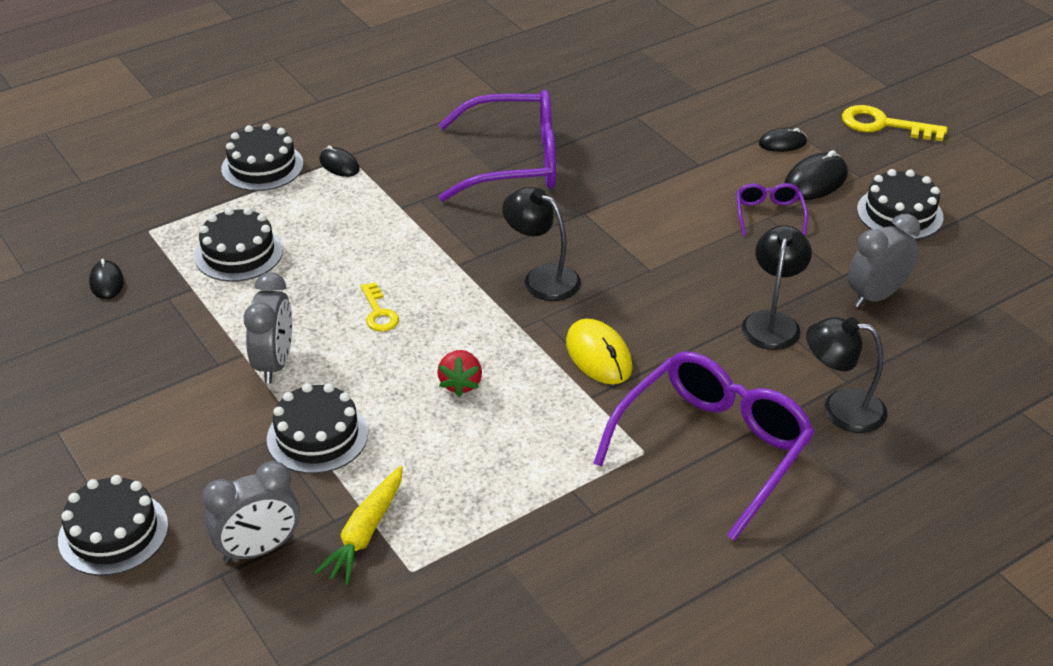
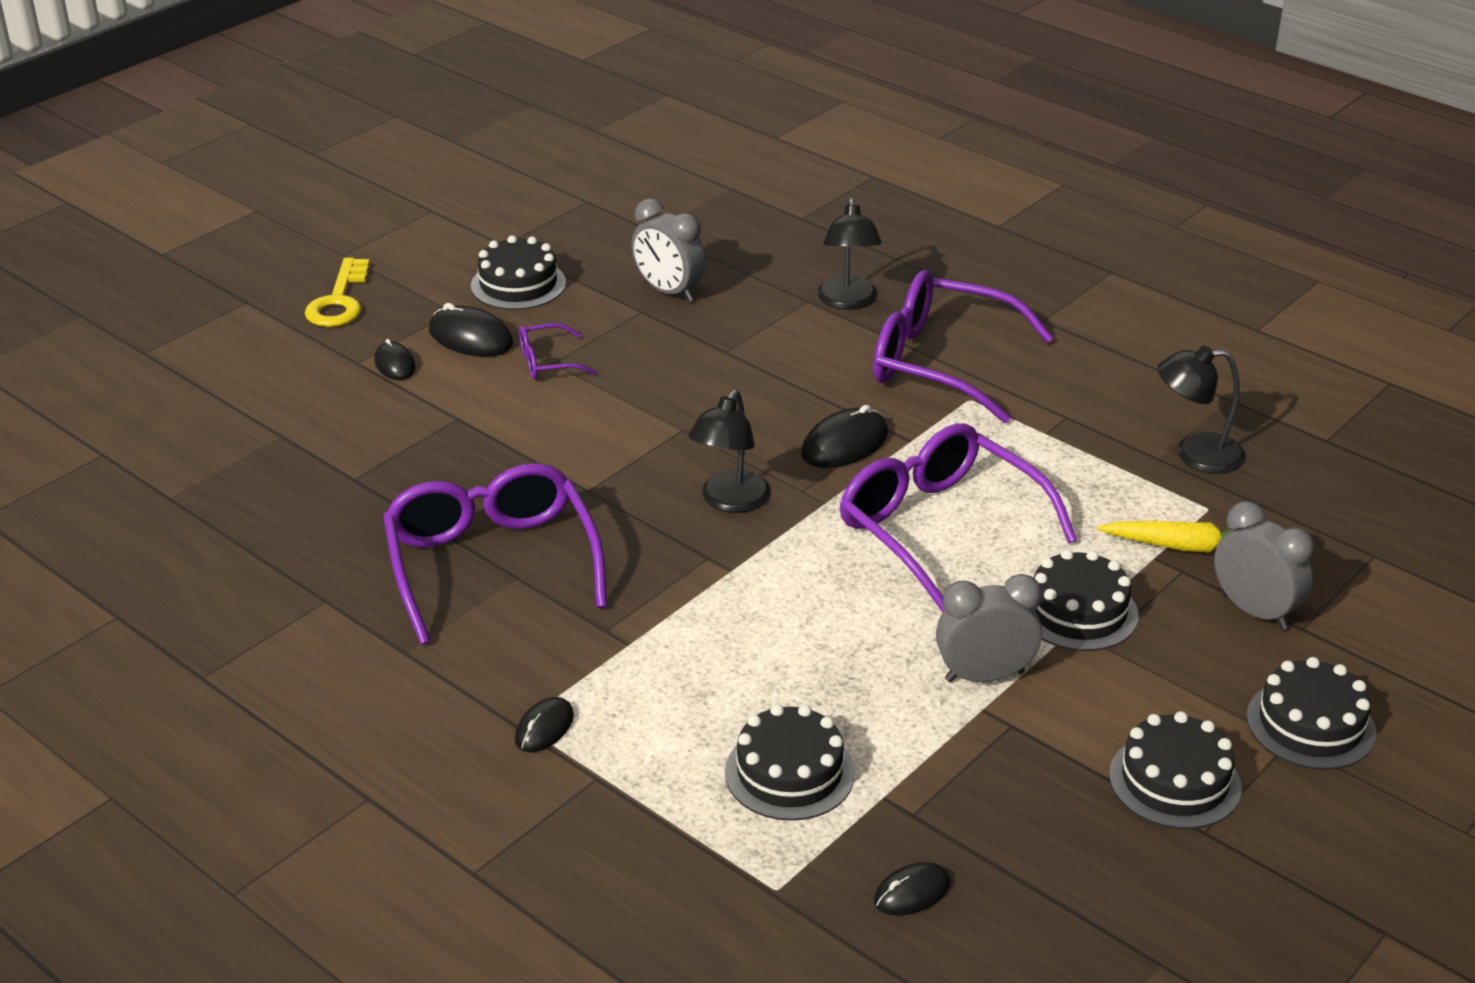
camera: 105 degrees left, 5 degrees down
(262, 166) = (572, 810): black cake -> black cake (1174, 781)
(379, 313) = (852, 614): yellow key -> none
(460, 384) = (939, 527): red strawberry -> purple glasses
(598, 355) = (844, 444): yellow mouse -> black mouse
(772, 322) = (738, 346): black lamp -> black lamp (1195, 454)

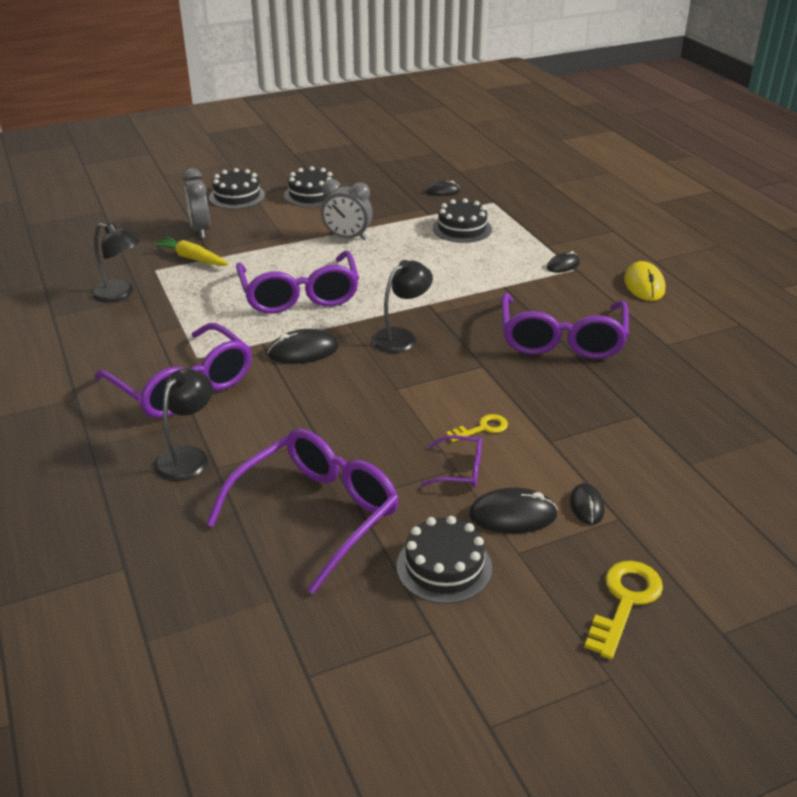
camera: 155 degrees left, 0 degrees up
(380, 722) = (644, 285): none -> yellow mouse
(471, 337) = (512, 515): black mouse -> black mouse turned 60 degrees counterclockwise
(545, 410) = (482, 428): none -> yellow key
(669, 291) = (317, 513): grey clock -> purple glasses
(1078, 611) = (277, 248): black cake -> none

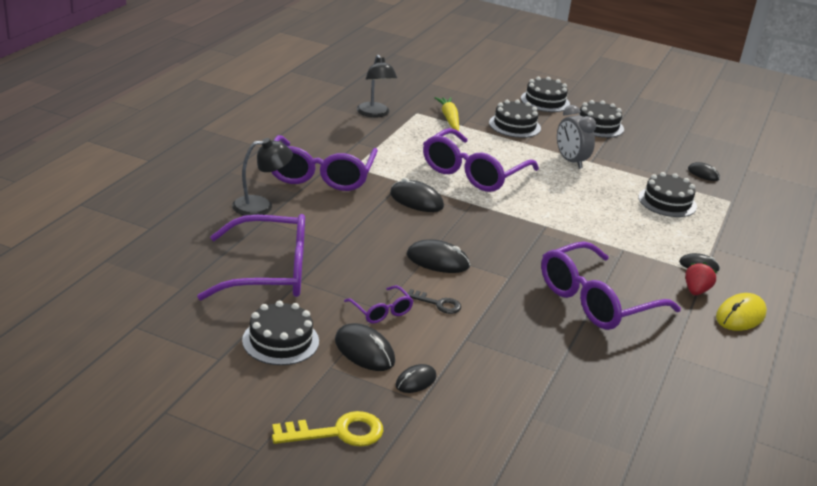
camera: 45 degrees right, 5 degrees down
(200, 230) = (484, 107): grey clock -> none
(253, 232) = (514, 125): none -> black cake
(401, 337) = (489, 230): black lamp -> none
(415, 392) = (437, 260): none -> black mouse
(482, 428) = (438, 304): yellow key -> black key
(594, 285) = (696, 291): none -> red strawberry

